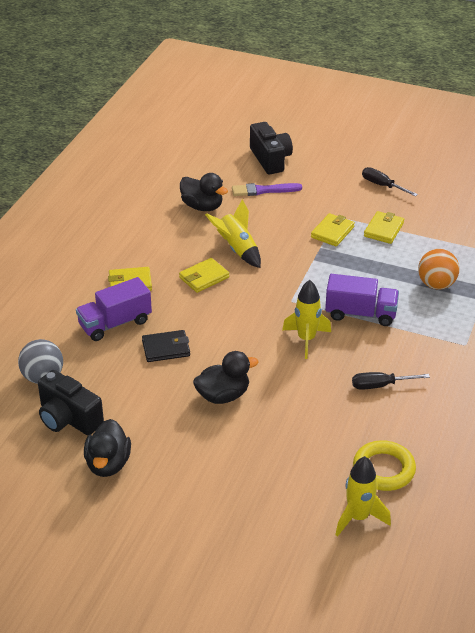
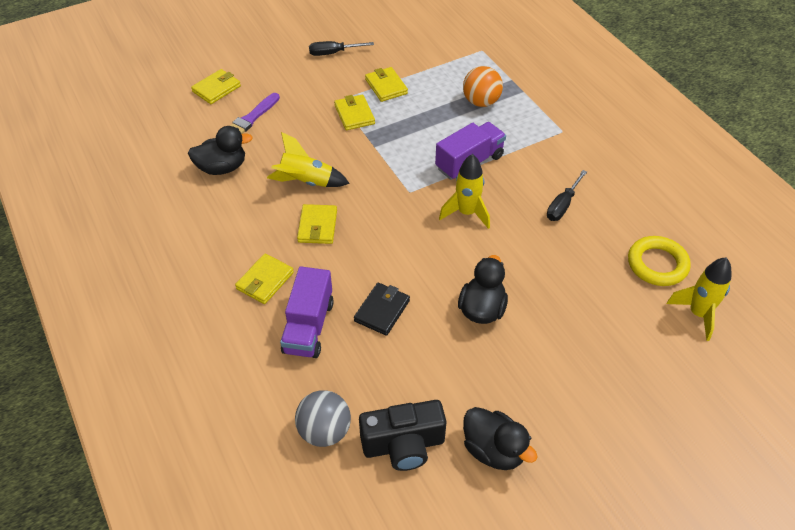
camera: 50 degrees left, 10 degrees up
(270, 159) = (216, 89): black camera -> yellow wallet

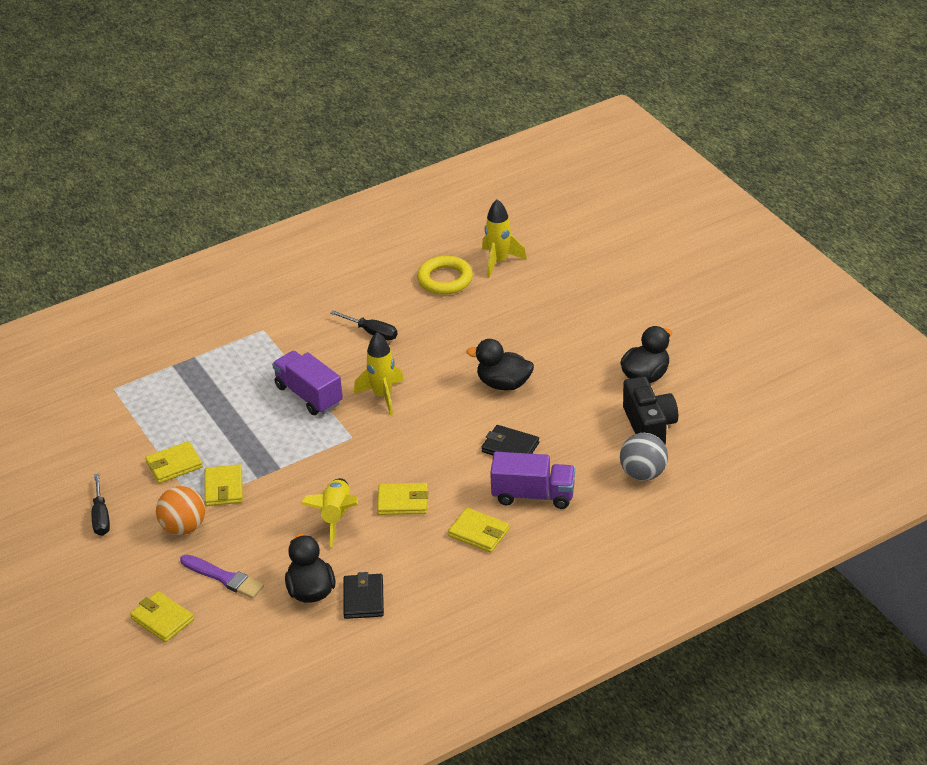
camera: 90 degrees left, 10 degrees down
(203, 200) = (363, 599): none -> black wallet
(354, 115) = (224, 488): yellow wallet -> yellow wallet turned 75 degrees counterclockwise
(481, 102) = (210, 388): orange ball -> orange ball (183, 527)

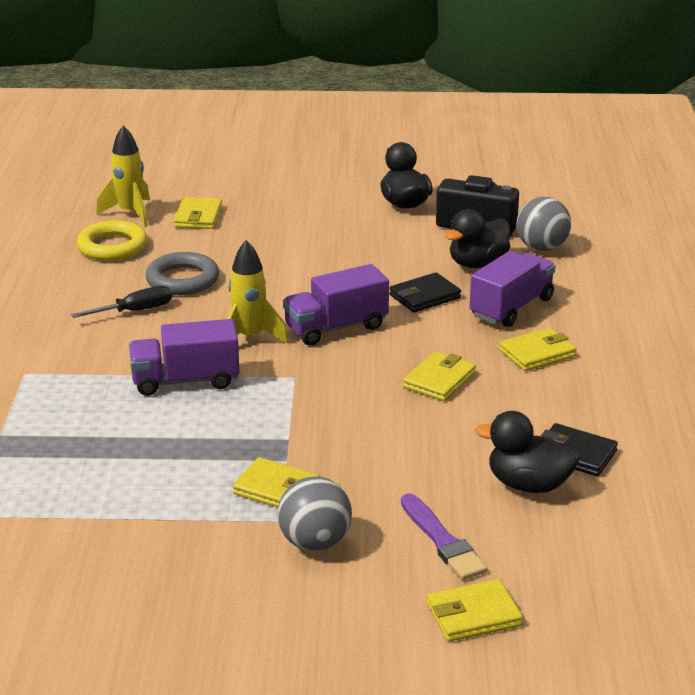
camera: 60 degrees left, 10 degrees down
(101, 517) = (216, 606): black screwdriver -> none
(174, 465) = (186, 513): yellow wallet -> yellow wallet (198, 217)
(183, 527) = (315, 543): orange ball -> grey ball
(223, 577) = (442, 540): purple brush -> purple brush turned 90 degrees clockwise
(336, 517) = (418, 429): yellow rocket -> none
(429, 426) = (336, 328): none -> purple truck
(430, 331) = (182, 280): none -> grey ring
(503, 384) = (323, 269): black duck -> black duck (477, 263)

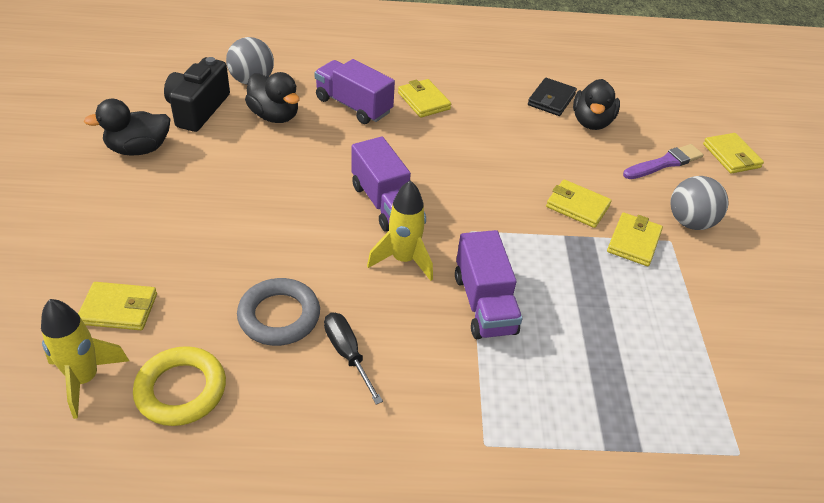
camera: 95 degrees left, 15 degrees up
(425, 296) = (331, 149): black wallet -> none
(439, 380) = (466, 150): yellow wallet -> yellow wallet (577, 206)

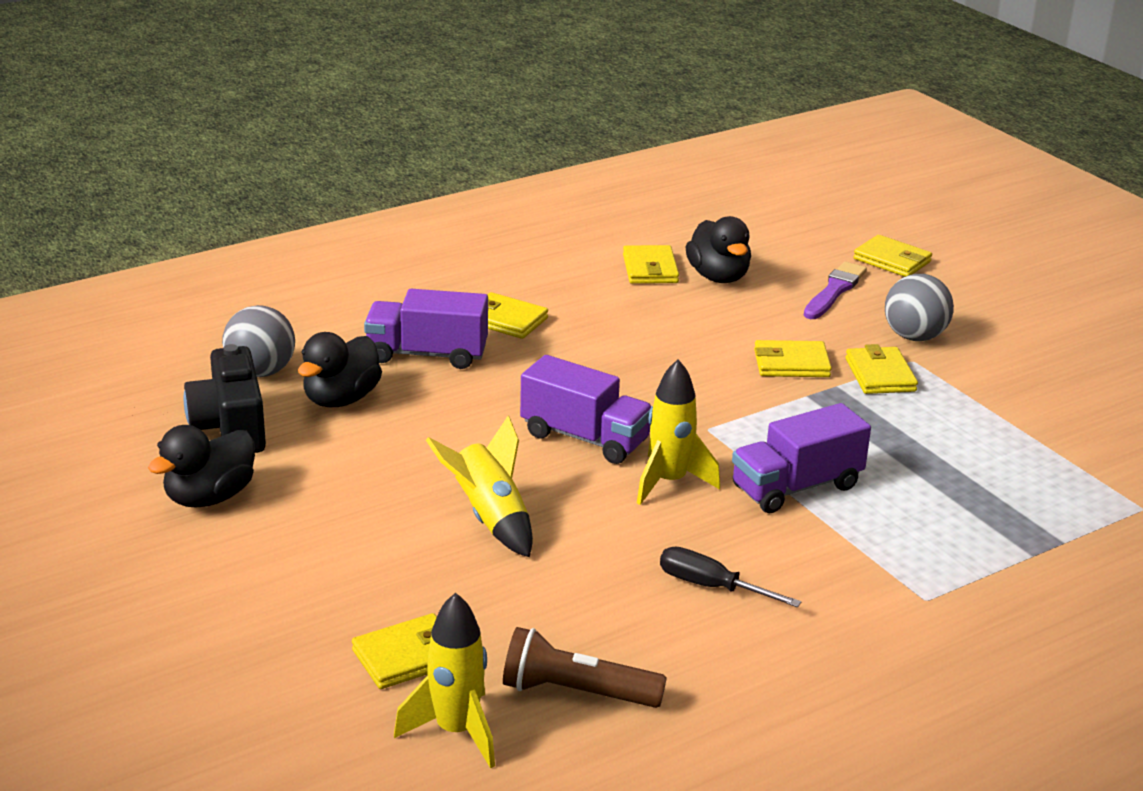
camera: 30 degrees left, 15 degrees down
(181, 390) = (576, 692): yellow ring -> brown flashlight
(269, 234) = (490, 518): none -> yellow rocket
(274, 116) = (341, 399): black duck -> black duck turned 105 degrees clockwise
(279, 316) = (598, 586): grey ring -> none
(484, 304) = (796, 487): purple truck -> purple truck turned 105 degrees clockwise
(551, 100) = (650, 269): black wallet -> yellow wallet

